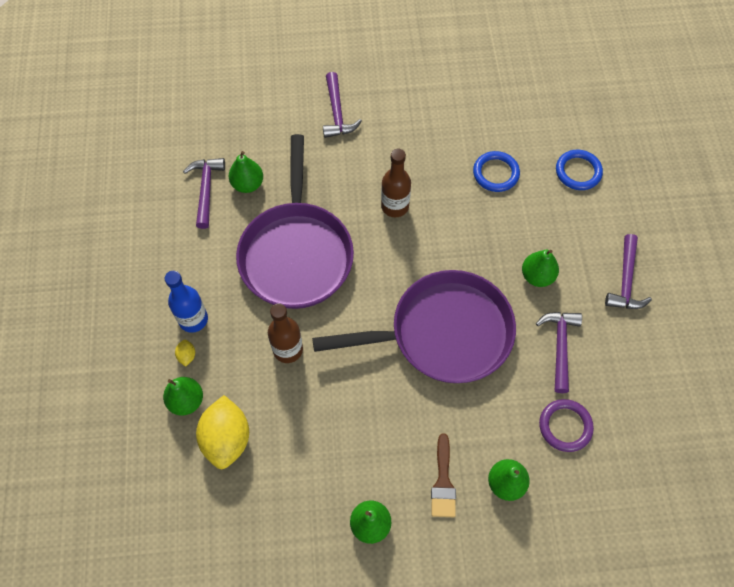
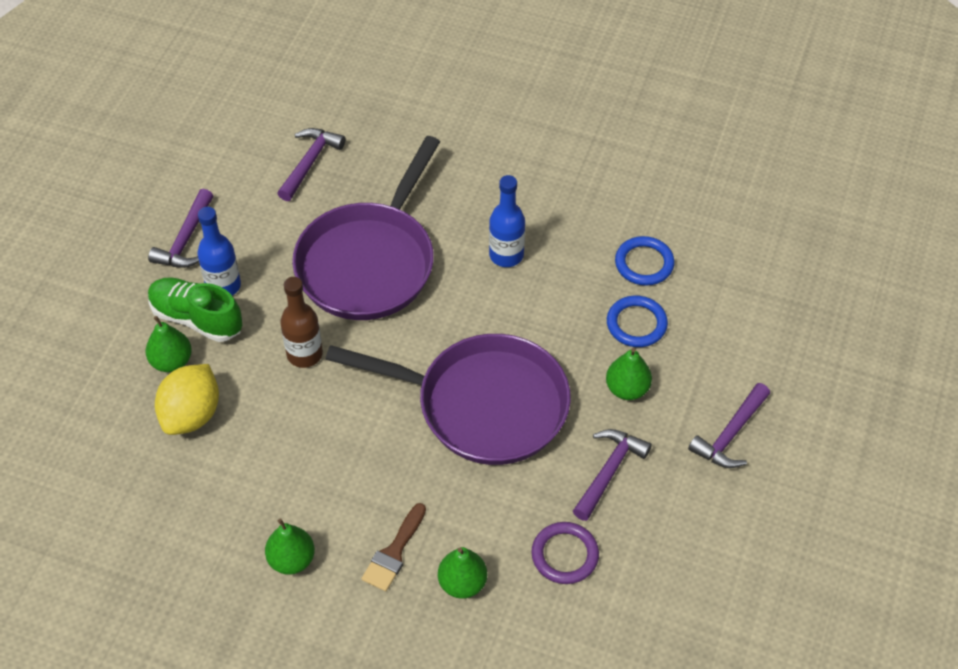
camera: 25 degrees right, 10 degrees down
(187, 356) = (197, 318): yellow lemon -> green shoe
(247, 184) = (357, 173): green pear -> none
(337, 113) = (498, 135): purple hammer -> purple hammer (185, 239)
(395, 206) = (506, 255): brown bottle -> blue bottle
(578, 172) = (744, 297): blue ring -> blue ring (636, 324)

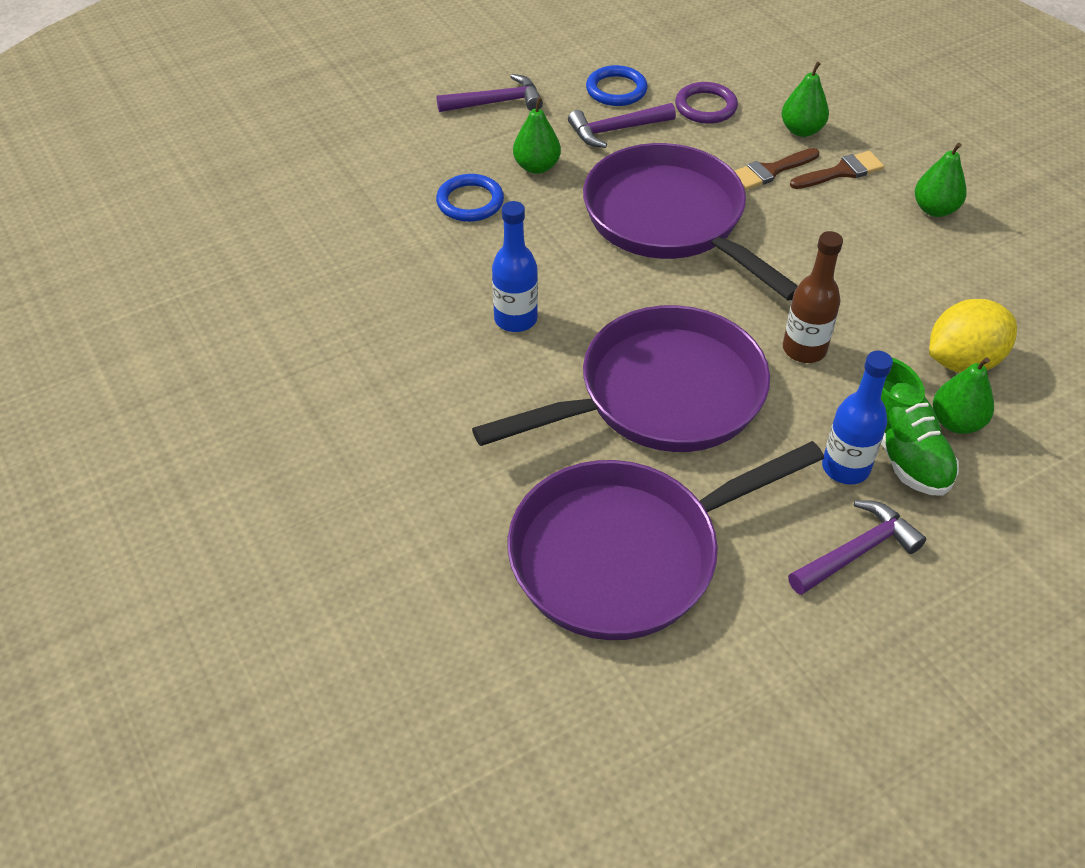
camera: 140 degrees left, 5 degrees down
(310, 163) = (626, 554): purple hammer -> purple pan
(450, 512) = (770, 171): none -> brown brush
(644, 263) = (401, 239): blue ring -> blue ring (616, 90)

